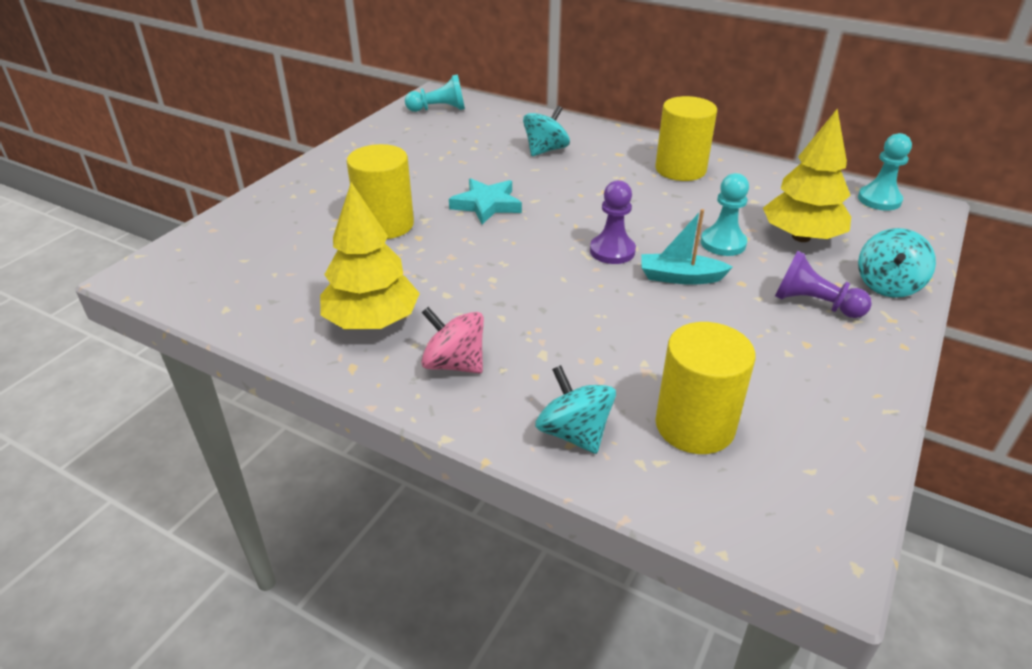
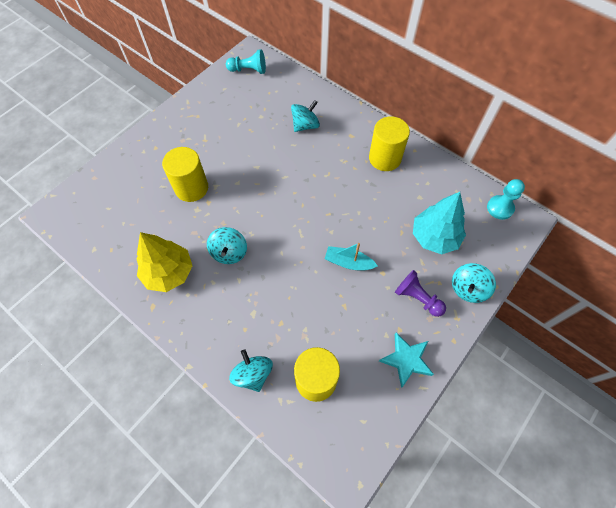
camera: 10 degrees right, 25 degrees up
(454, 364) = (205, 313): pink spinning top -> none
(473, 287) = (229, 252): none -> turquoise spinning top
(486, 205) = (254, 177): turquoise star -> turquoise star (406, 360)
(612, 251) = (316, 233): purple pawn -> none
(723, 243) = (385, 235): turquoise pawn -> none
(801, 237) = (434, 237): yellow tree -> turquoise tree

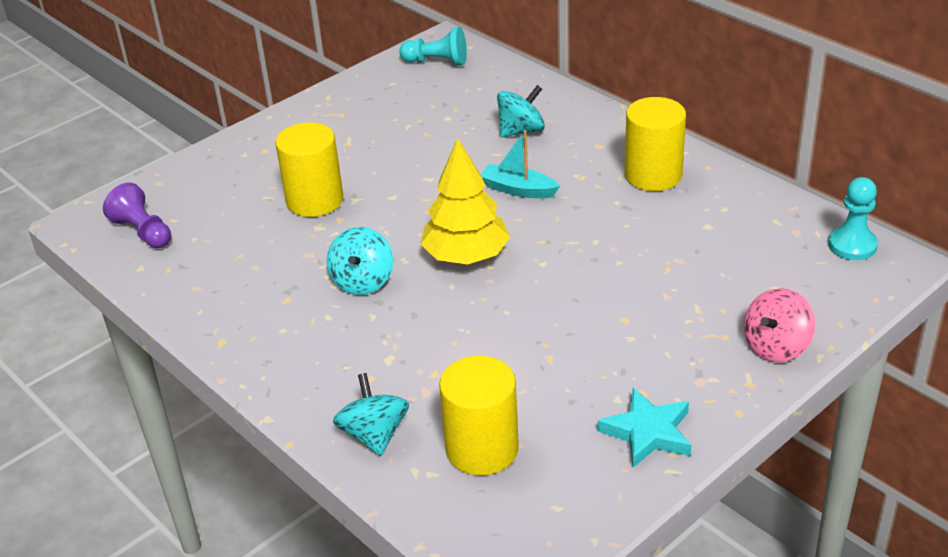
camera: 10 degrees right, 25 degrees down
(169, 272) = (257, 301): yellow tree -> yellow tree (466, 256)
(348, 262) = (566, 303): turquoise boat -> turquoise boat (518, 190)
(417, 298) = (681, 354): purple pawn -> purple pawn (143, 232)
(434, 237) = (726, 278): turquoise tree -> none
(468, 289) = (776, 346): turquoise spinning top -> pink spinning top

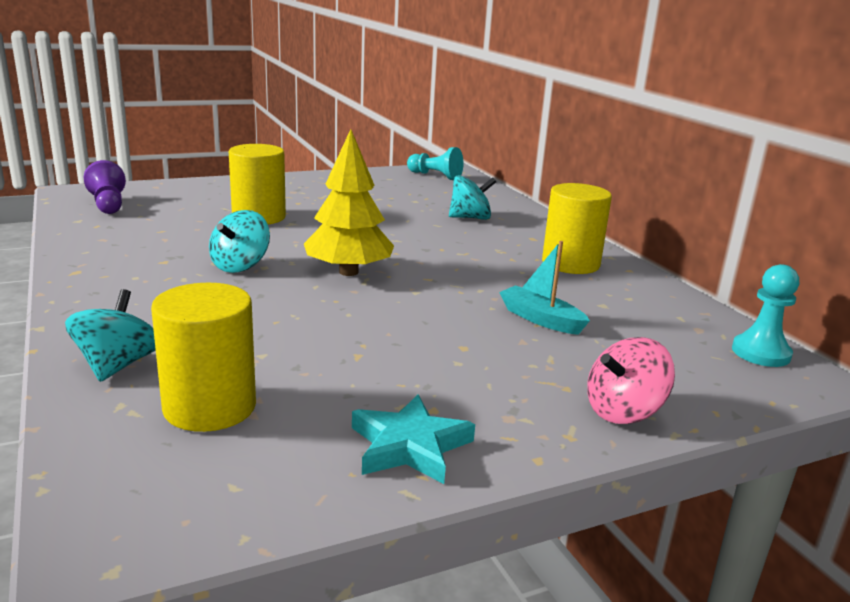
camera: 15 degrees right, 15 degrees down
(518, 190) = (436, 246): turquoise boat -> turquoise boat (541, 319)

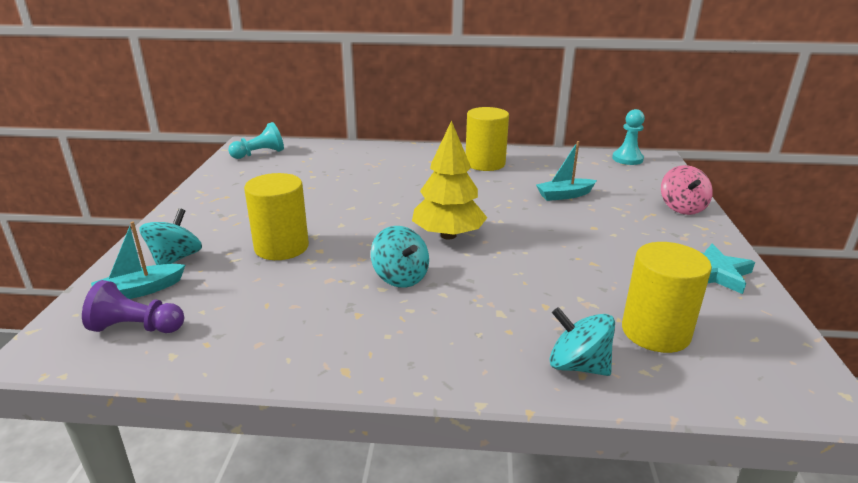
camera: 60 degrees left, 5 degrees up
(157, 195) = (139, 291): none -> turquoise boat
(470, 218) = (373, 168): turquoise spinning top -> turquoise spinning top (175, 259)

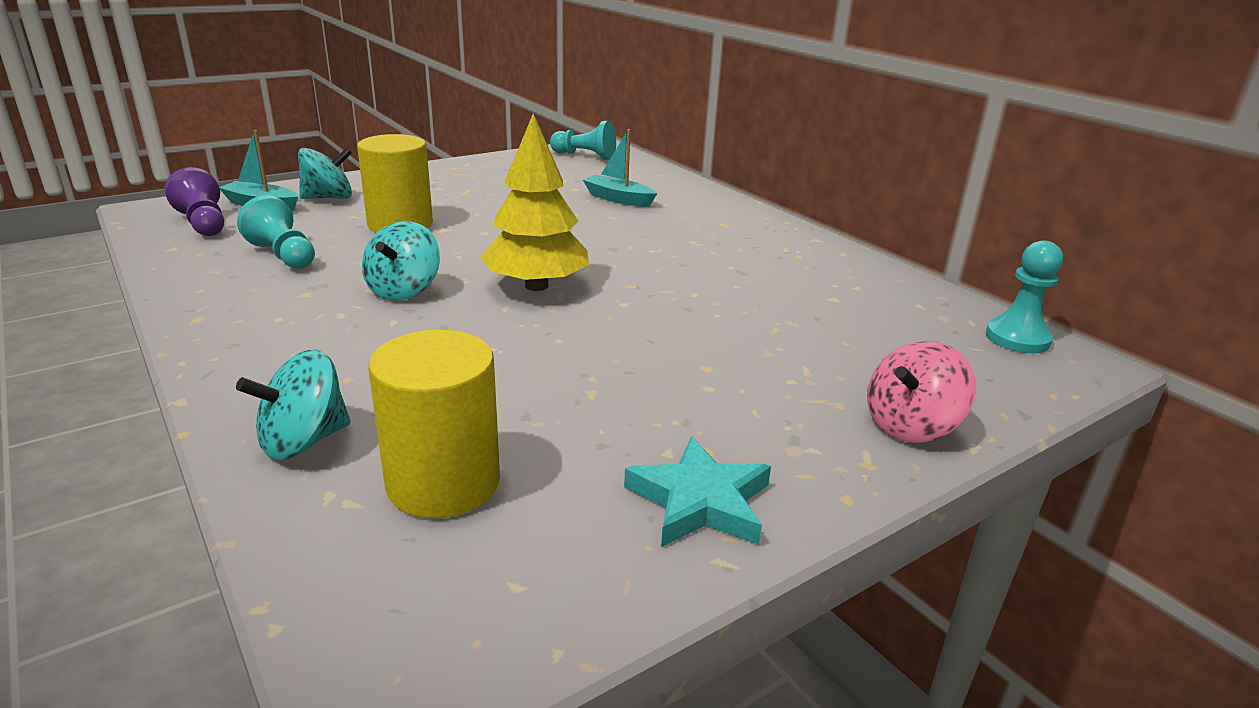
camera: 50 degrees right, 0 degrees up
(271, 306) = (283, 255): none -> turquoise pawn
(485, 163) = (778, 251): yellow cylinder -> none
(564, 195) = (776, 323): turquoise boat -> turquoise boat (618, 199)
(578, 365) = (304, 441): turquoise spinning top -> turquoise spinning top turned 120 degrees counterclockwise

